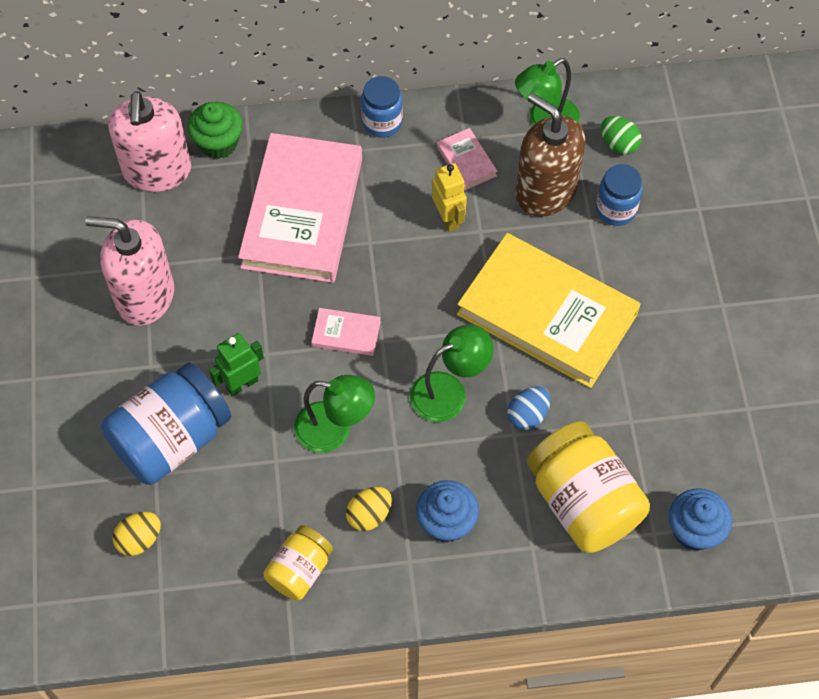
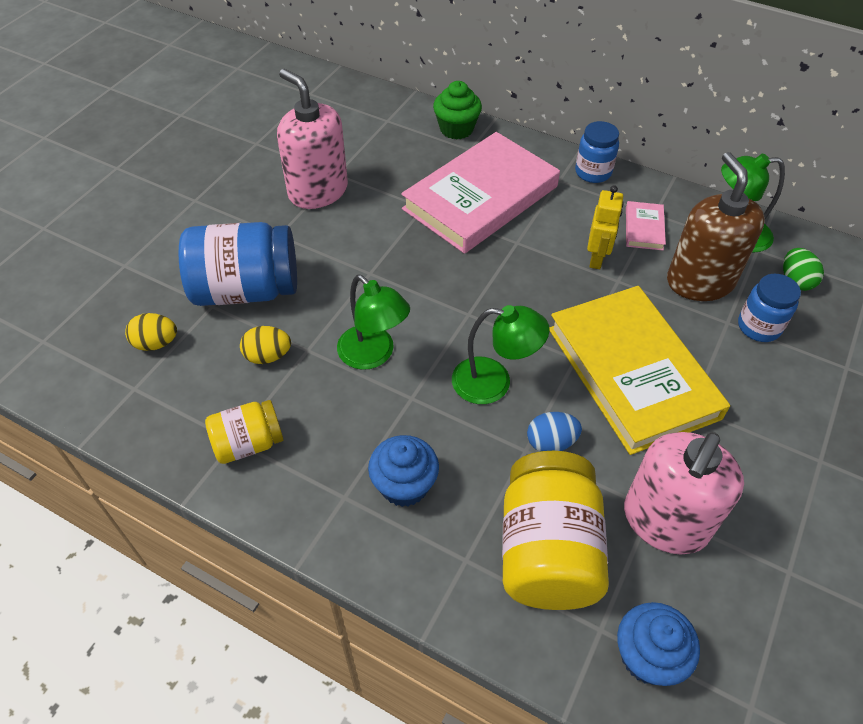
camera: 35 degrees right, 10 degrees down
(157, 171) = (398, 125): pink soap dispenser -> pink soap dispenser (665, 521)
(242, 384) = (332, 282): green robot -> none
(346, 334) = (443, 293): pink book -> none
(369, 515) = (343, 437): yellow egg -> yellow egg (268, 356)

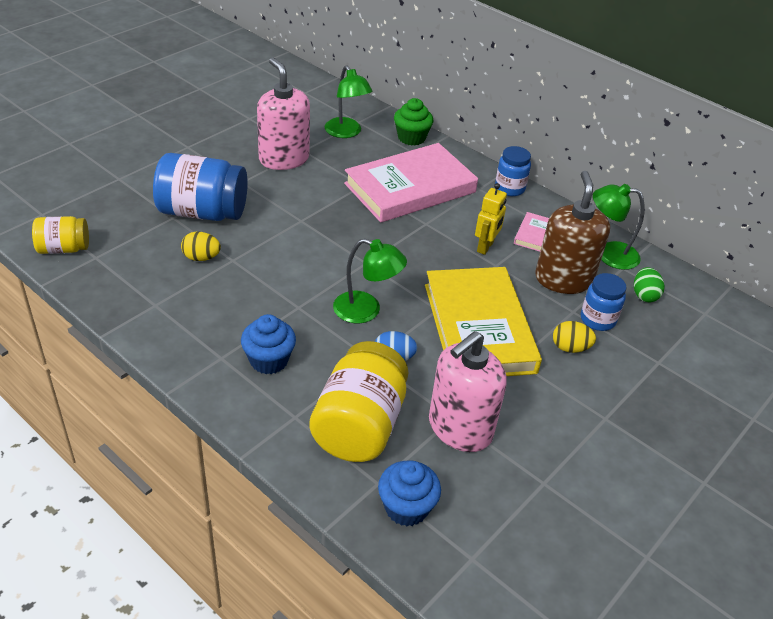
camera: 10 degrees right, 10 degrees down
(156, 343) = (122, 232): yellow egg -> yellow egg (570, 348)
(248, 443) = (164, 309): yellow jar -> yellow jar (63, 249)
(373, 355) = (281, 274): green lamp -> green lamp (346, 132)

